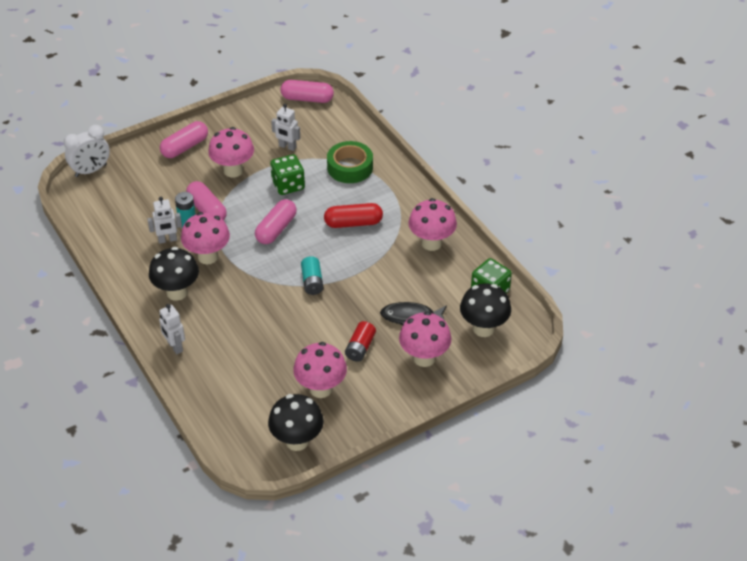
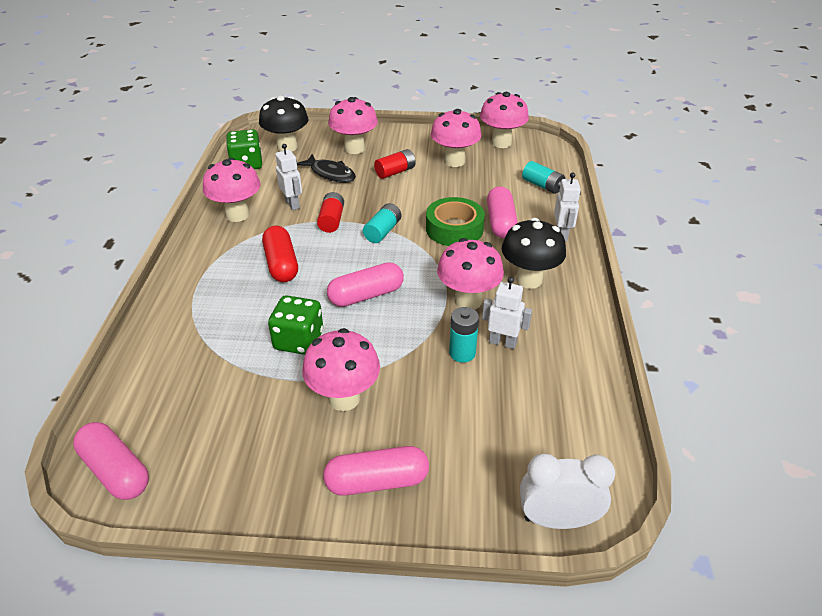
camera: 145 degrees left, 5 degrees down
(207, 210) = (425, 358): pink capsule -> pink capsule (500, 222)
(221, 397) = (542, 185): none -> turquoise battery
(287, 147) = (239, 397): white robot -> white robot (292, 204)
(297, 441) = (501, 143): black mushroom -> pink mushroom
(350, 167) = (205, 326): green tape -> green tape (454, 229)
(353, 223) = (281, 264): red capsule -> red capsule turned 45 degrees clockwise
(359, 273) = (331, 220): none -> red battery

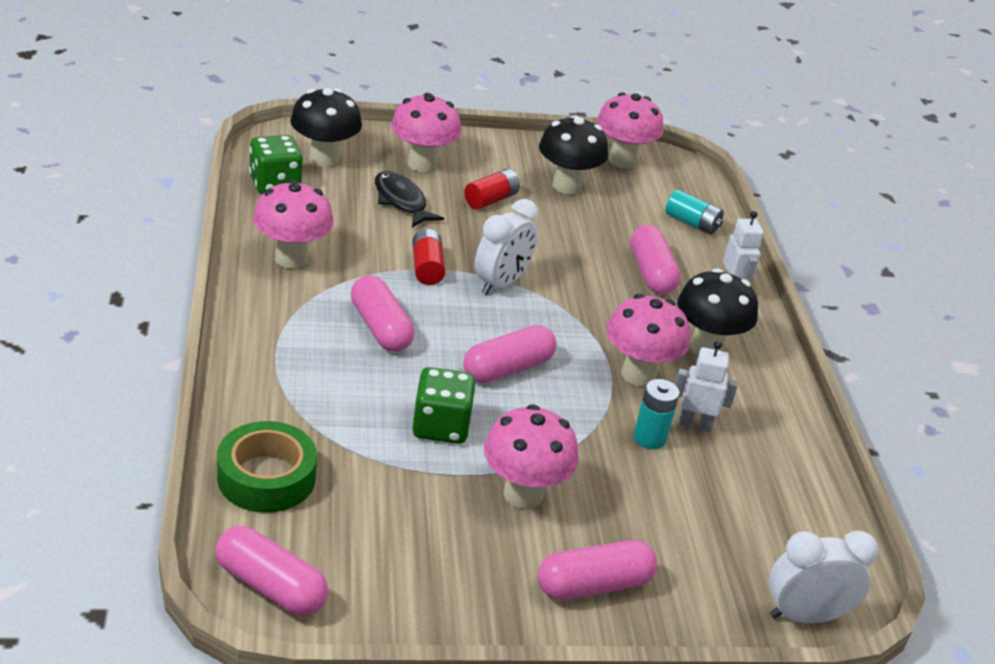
camera: 15 degrees left, 5 degrees down
(281, 264) = (380, 328): red capsule -> pink capsule
(292, 204) = (364, 244): white robot -> none
(330, 174) = (401, 201): black fish -> black fish turned 150 degrees counterclockwise
(382, 231) = (501, 284): turquoise battery -> white clock
(454, 161) = (566, 186): pink mushroom -> black mushroom
(454, 229) = (594, 281): green tape -> green tape (266, 477)

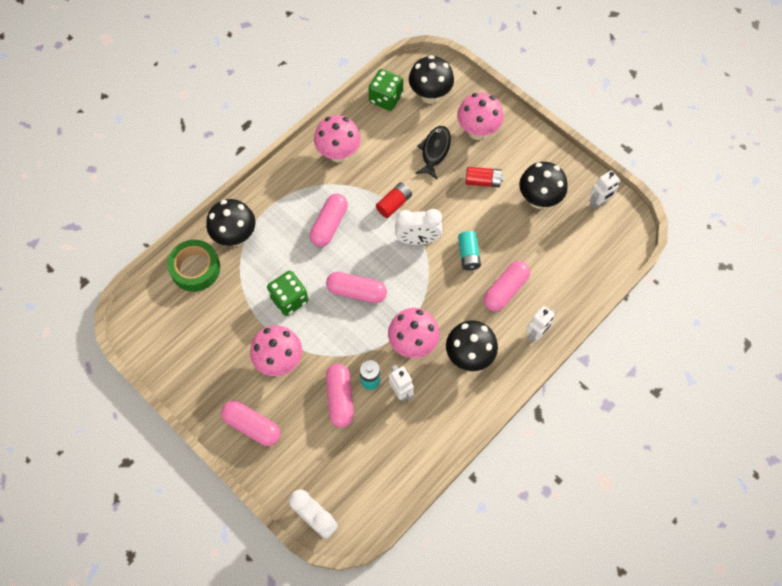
camera: 55 degrees right, 30 degrees up
(270, 586) = (142, 320): pink capsule -> pink capsule (340, 398)
(274, 410) = (235, 236): none -> black mushroom
(622, 160) = (598, 203): pink mushroom -> white robot
(692, 223) = (577, 275): turquoise battery -> turquoise battery (468, 255)

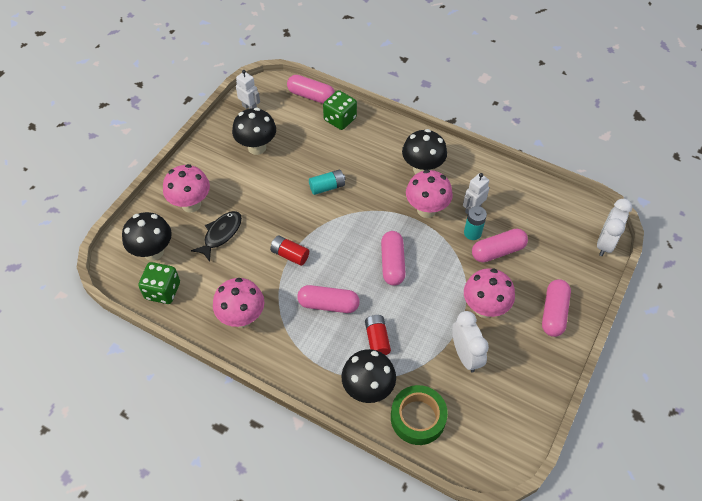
camera: 105 degrees left, 10 degrees down
(289, 299) = (420, 317): green dice -> green dice (340, 119)
(417, 240) = (323, 227): white clock -> white clock (465, 355)
(434, 151) = (221, 234): black fish -> black fish turned 120 degrees clockwise
(483, 181) = (247, 190): red battery -> red battery (377, 339)
(505, 290) = (353, 156): pink capsule -> pink capsule (311, 96)
(536, 334) = (385, 130): white robot -> none

